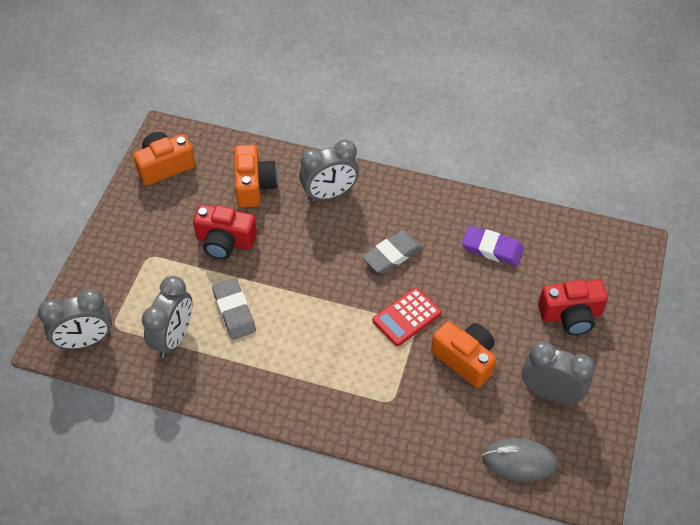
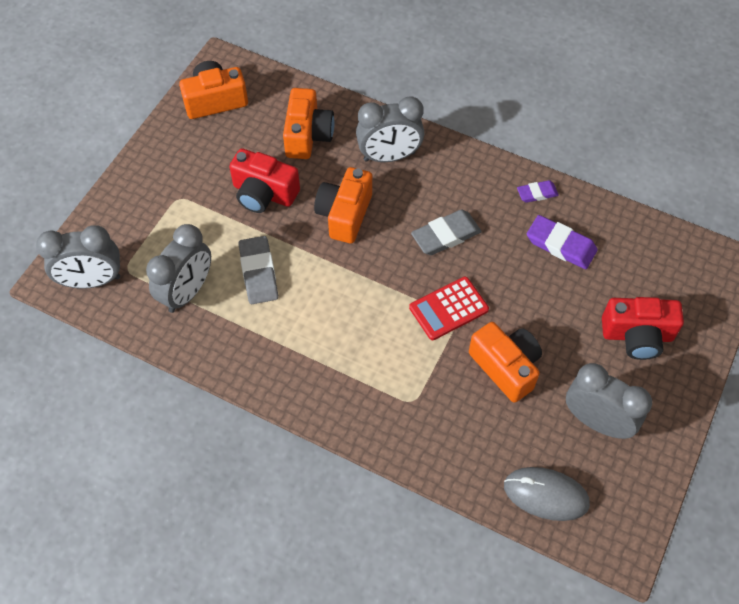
camera: 10 degrees right, 5 degrees up
(300, 249) = (344, 214): none -> orange camera
(463, 207) = (537, 193): none -> purple eraser

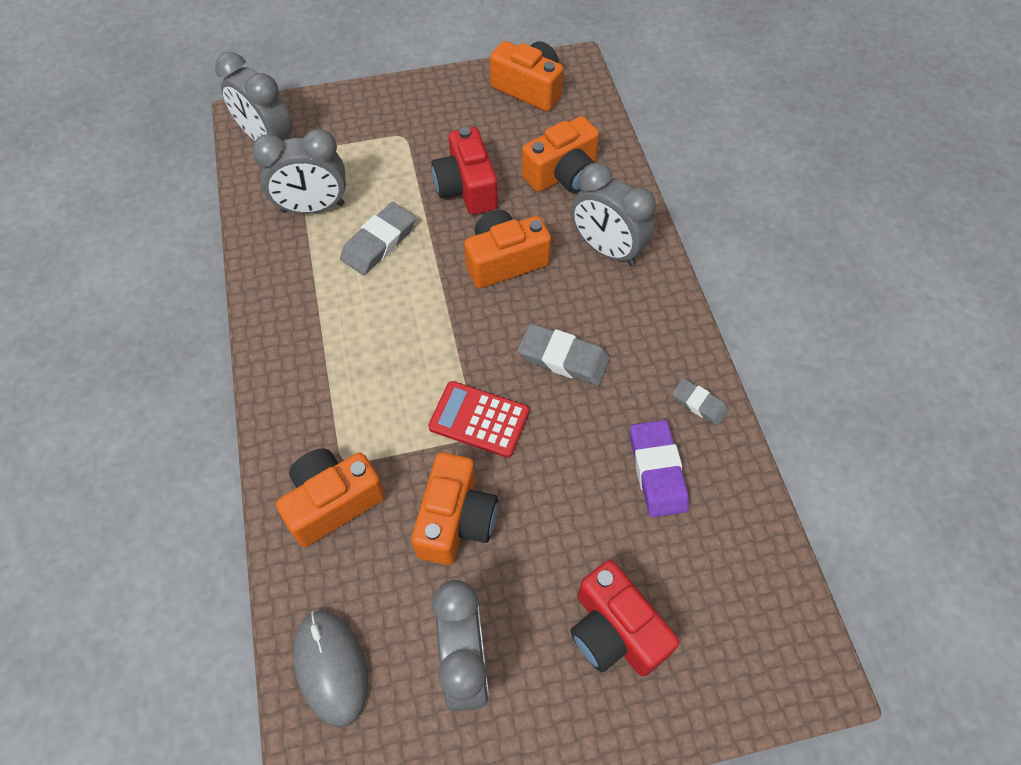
camera: 50 degrees right, 0 degrees up
(436, 426) = (333, 502): none -> orange camera
(537, 193) = (699, 404): purple eraser -> grey eraser

